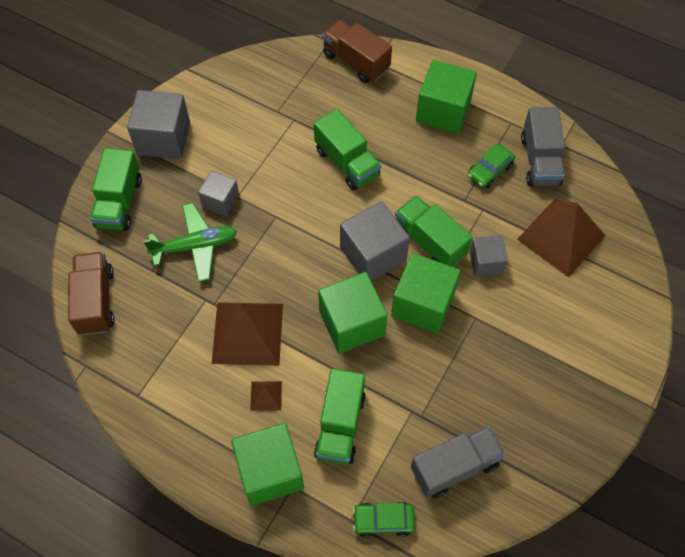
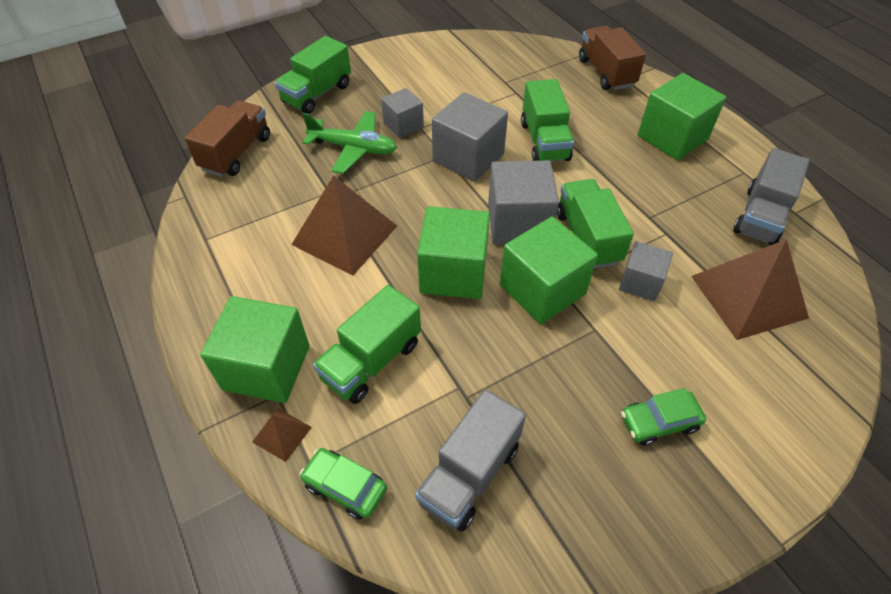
camera: 30 degrees right, 10 degrees down
(163, 138) = (390, 66): grey cube -> grey cube (468, 158)
(266, 395) = (319, 296): brown pyramid -> brown pyramid (282, 434)
(455, 467) = (469, 474): grey truck -> grey truck turned 120 degrees clockwise
(489, 170) = (695, 203): green car -> green car (659, 422)

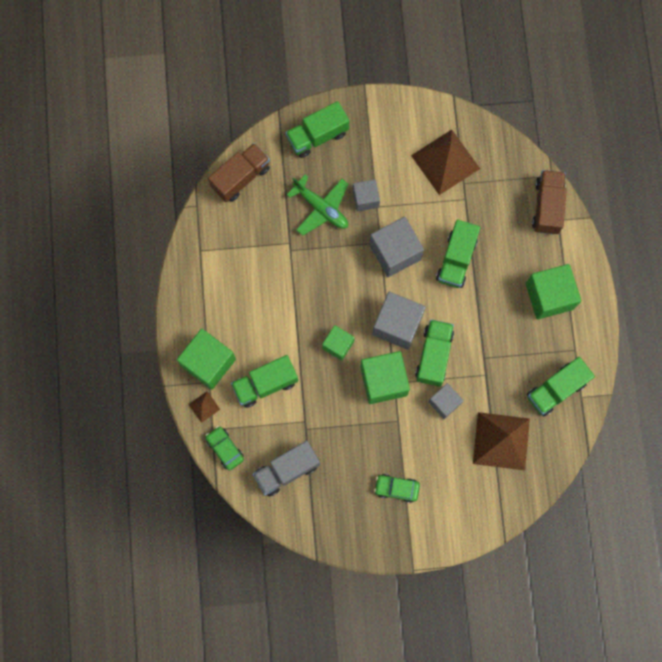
camera: 25 degrees right, 25 degrees up
(345, 235) = (285, 285): brown pyramid -> brown pyramid (445, 162)
(453, 272) = (338, 345): green cube -> green cube, size x0.59
(761, 216) = (556, 389): grey truck -> green truck

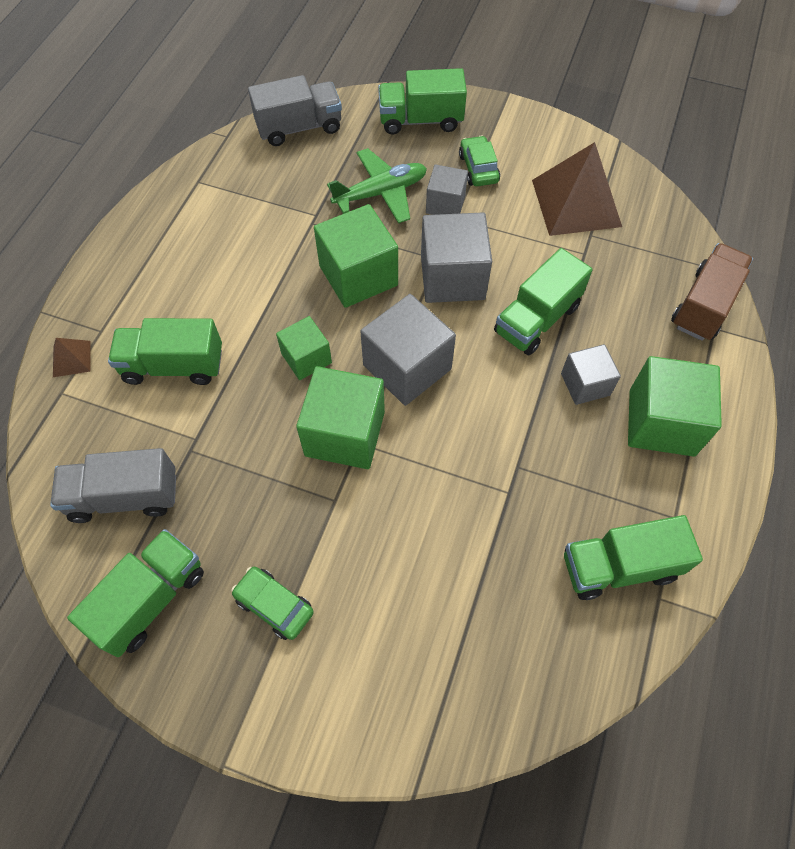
camera: 25 degrees right, 15 degrees down
(208, 362) = (117, 308): green cube -> green cube (358, 275)
(225, 449) = (59, 426): green car -> green car (478, 168)
(241, 177) = (299, 128): brown truck -> grey truck
(321, 208) = (380, 193): green plane -> green plane turned 90 degrees counterclockwise
(433, 356) = (440, 431): green truck -> green truck (151, 599)
(444, 402) = (422, 505): grey cube -> grey cube (585, 384)
(501, 441) = (488, 608): brown pyramid -> none

